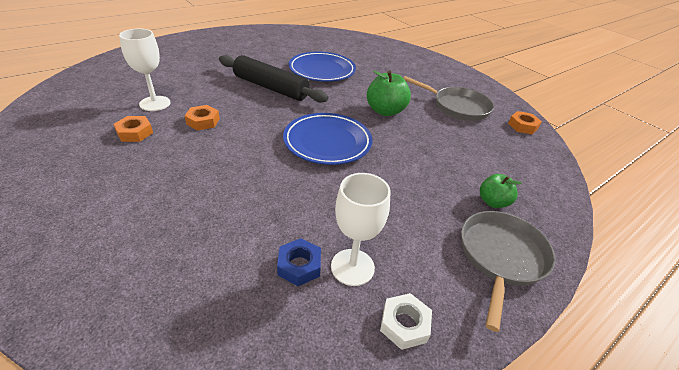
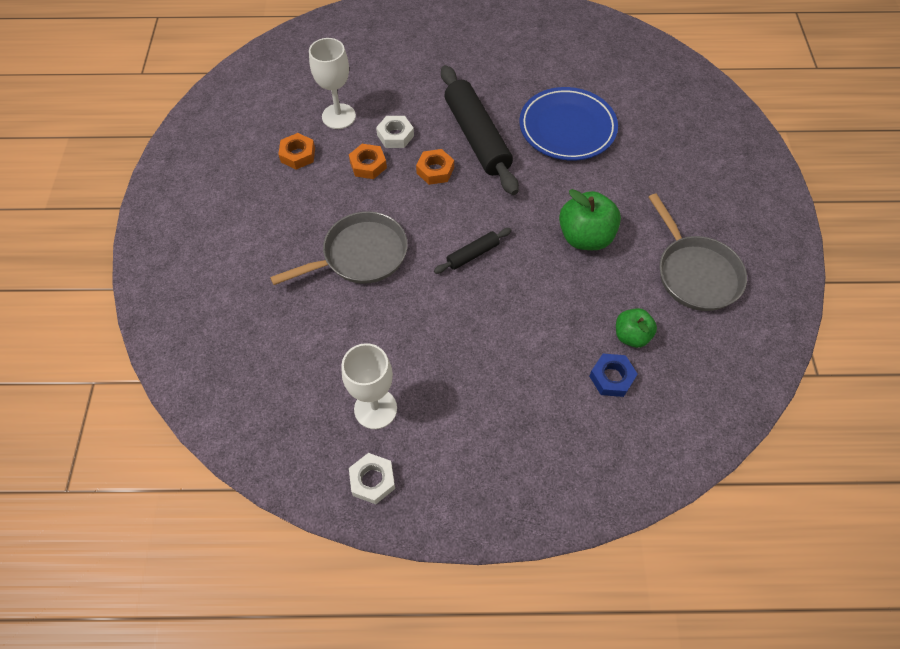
camera: 40 degrees right, 20 degrees up
(211, 101) = (395, 135): none -> white nut
(299, 266) = (335, 382): blue nut -> blue nut (611, 378)
(327, 142) = (472, 254): blue plate -> black rolling pin
(493, 202) = (579, 425): green apple -> green apple (631, 336)
(501, 257) = (517, 482): grey pan -> grey pan (360, 255)
(523, 126) = (755, 348): orange nut -> orange nut (435, 170)

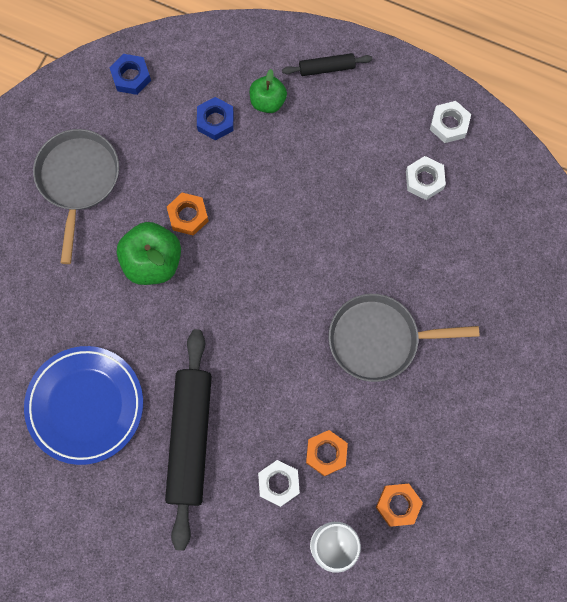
camera: 155 degrees left, 15 degrees up
(375, 409) = (424, 180): white goblet -> white nut
(435, 170) = (258, 412): orange nut -> orange nut (188, 216)
(472, 254) = (270, 291): black rolling pin -> black rolling pin (327, 68)
(631, 336) = (175, 148): green apple -> green apple (268, 102)
(721, 385) = (131, 77): none -> blue nut

